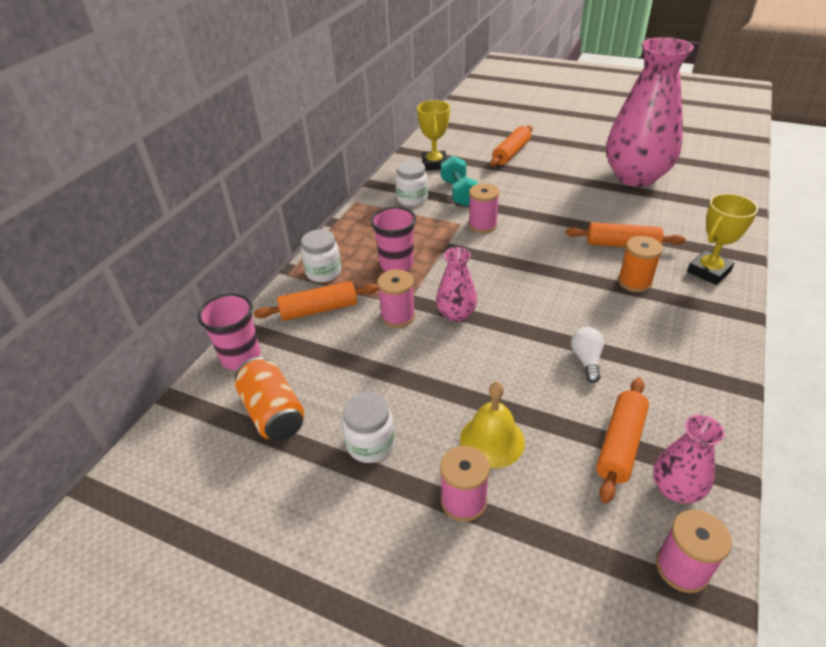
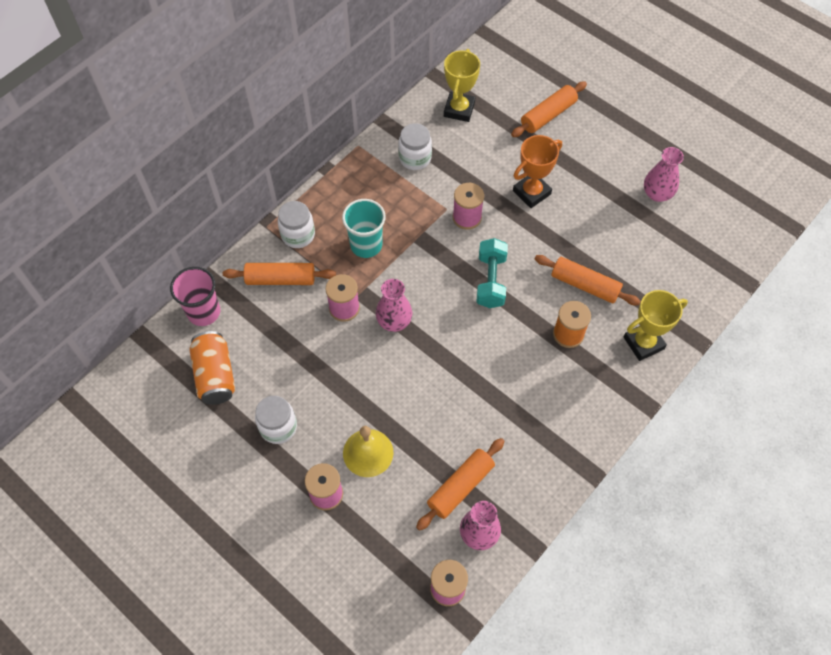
camera: 15 degrees right, 20 degrees up
(396, 264) = (366, 245): pink cup -> turquoise cup
(459, 193) = (465, 163): turquoise dumbbell -> turquoise dumbbell (491, 281)
(530, 198) = (531, 192): none -> orange trophy
(586, 360) = (478, 404): white light bulb -> none
(635, 177) = (657, 194): pink vase -> pink vase, size x0.45

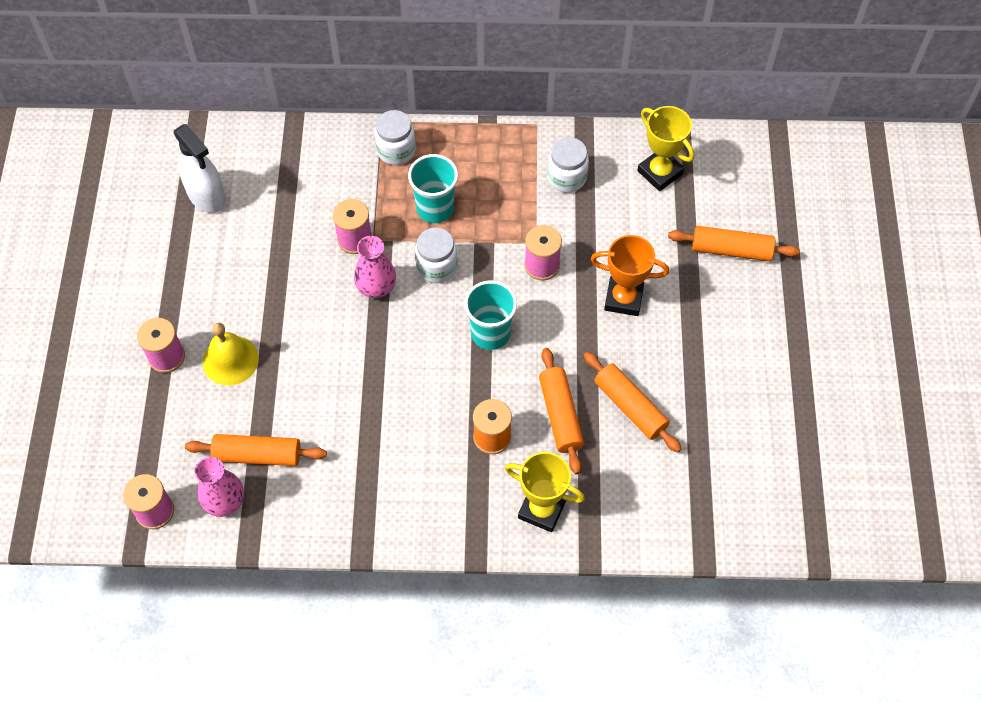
camera: 50 degrees right, 0 degrees up
(204, 312) = (258, 142): pink cup -> none
(215, 375) = (206, 196): orange can -> white spray bottle
(278, 427) = (198, 276): white jar -> white jar (436, 267)
(280, 279) = (340, 171): orange rolling pin -> orange rolling pin (630, 407)
(459, 109) = (660, 172): yellow trophy -> yellow trophy turned 75 degrees clockwise
(491, 281) = (490, 333): turquoise dumbbell -> turquoise cup
(657, 194) = (732, 409): pink vase -> none

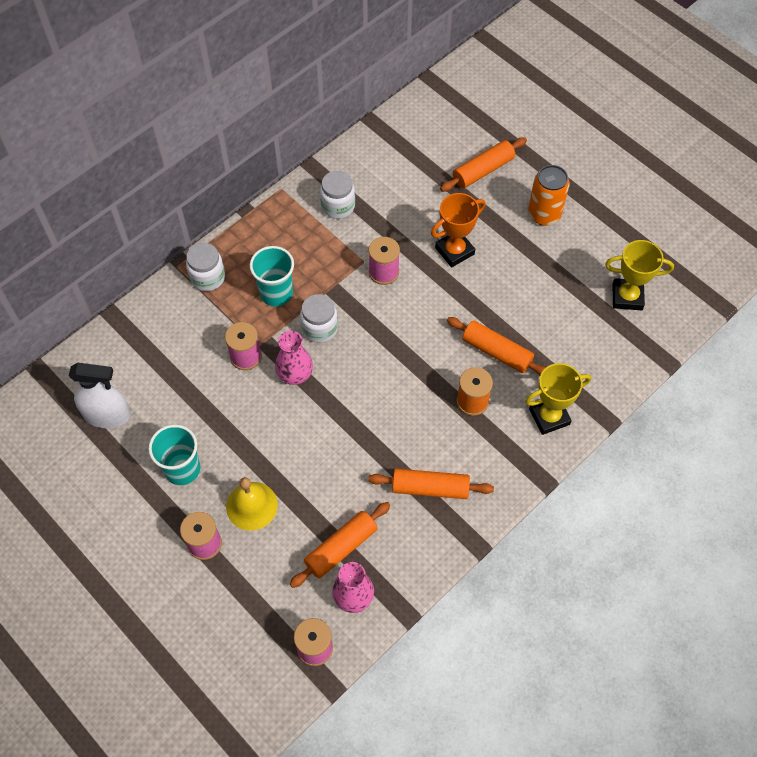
camera: 45 degrees left, 0 degrees up
(490, 333) = (400, 340): turquoise cup -> turquoise cup (182, 469)
(630, 407) = (530, 311): orange rolling pin -> orange rolling pin (430, 488)
(660, 172) = (390, 158): yellow trophy -> yellow trophy (627, 297)
(743, 334) = (544, 214): none -> orange can

